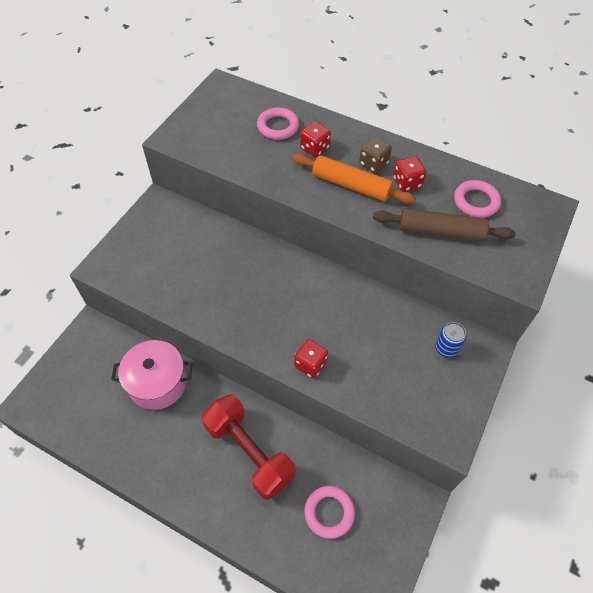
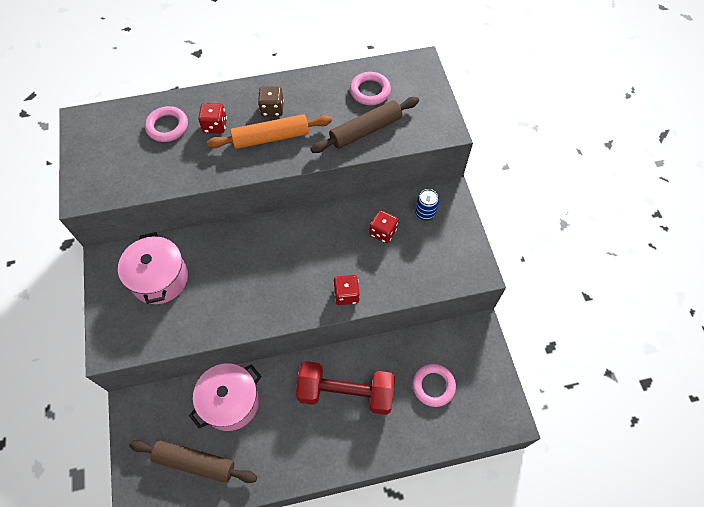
camera: 40 degrees left, 5 degrees up
(92, 406) = (195, 463): none -> brown rolling pin
(181, 242) = (159, 278): none -> pink pot
(407, 183) = (310, 108): red dice -> red dice (383, 232)

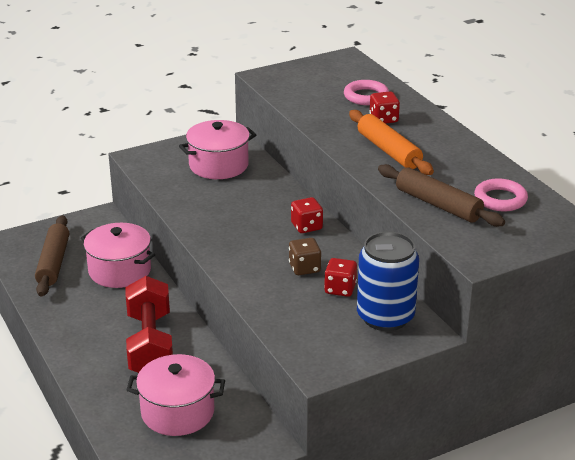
camera: 75 degrees right, 30 degrees down
(272, 109) = (428, 145): brown dice -> brown dice (304, 268)
(346, 295) = (245, 276): red dice -> red dice (306, 226)
(425, 213) = (385, 317): blue can -> blue can, size x2.09
(433, 386) = (177, 412): pink ring -> pink pot

